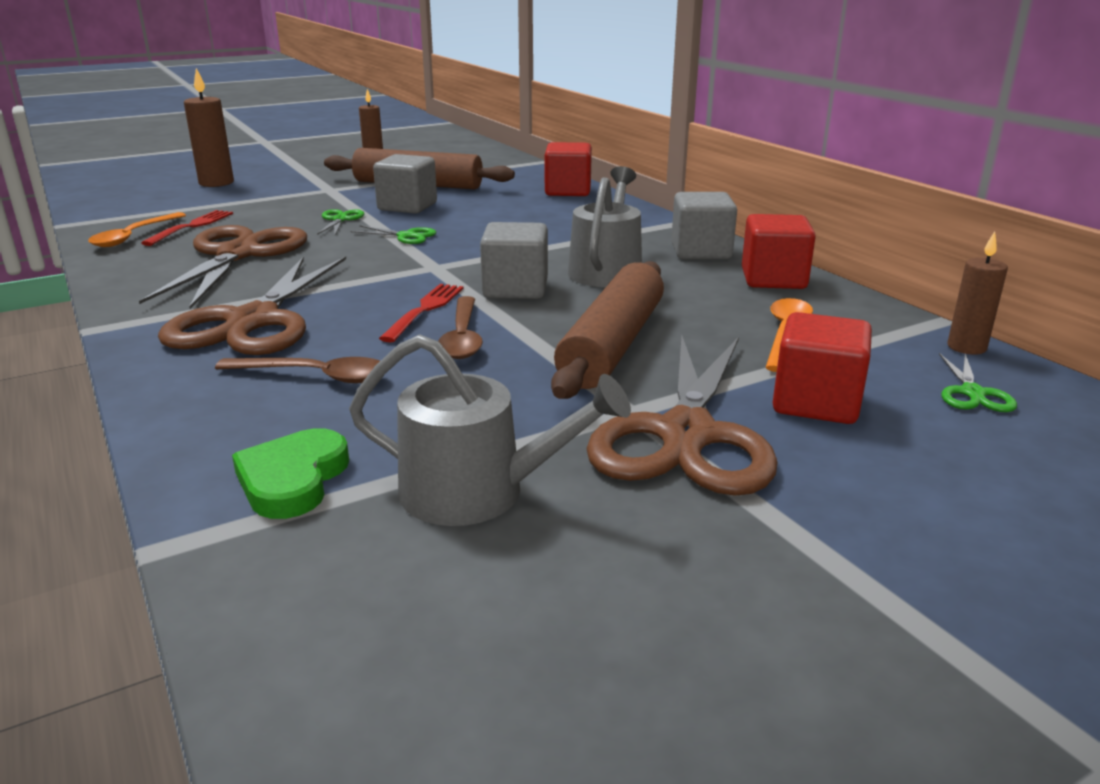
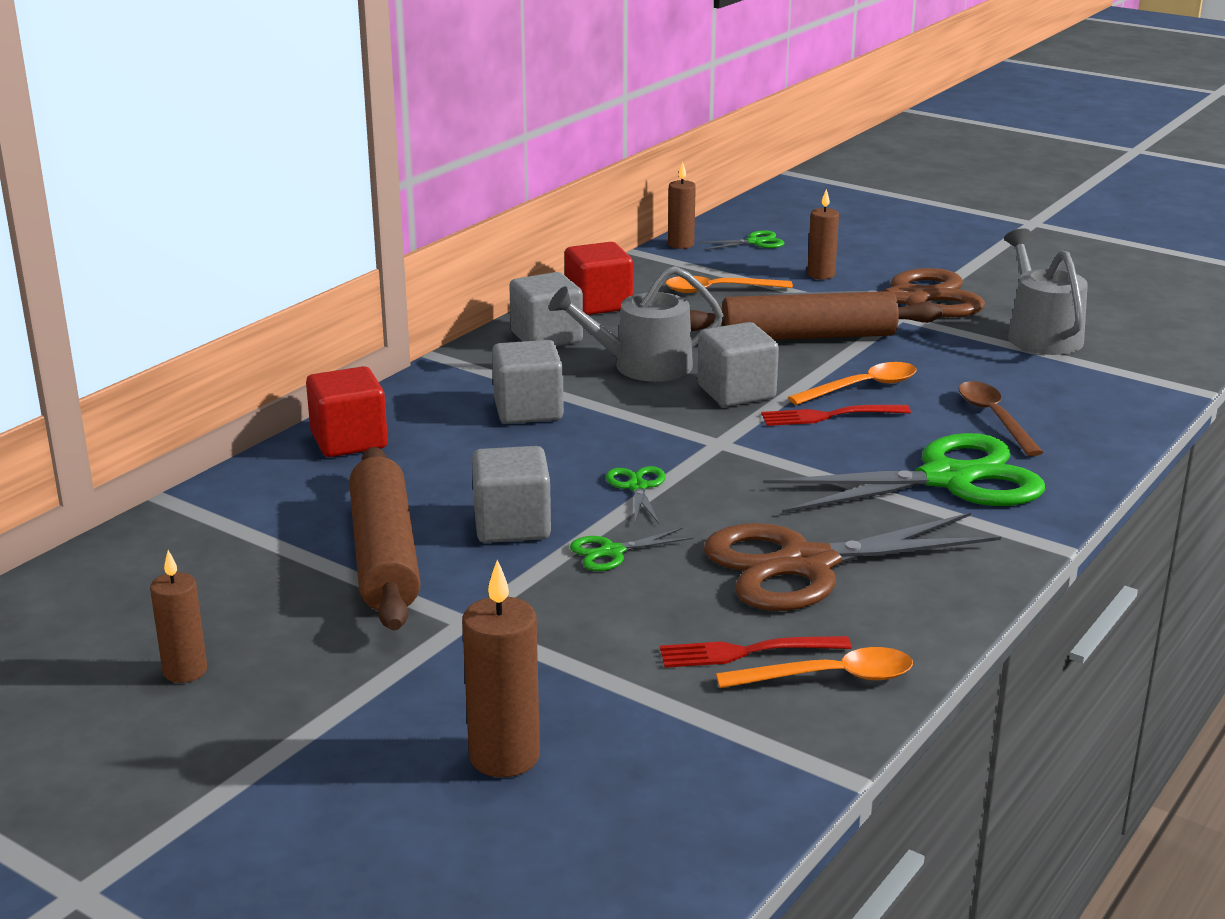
camera: 115 degrees left, 0 degrees up
(253, 321) = (947, 479): brown scissors -> green scissors
(293, 479) = (1105, 381): green heart -> none
(462, 337) = (862, 387): brown spoon -> orange spoon
(562, 229) = (528, 410): none -> grey cube
(816, 403) = (821, 275): red cube -> brown candle

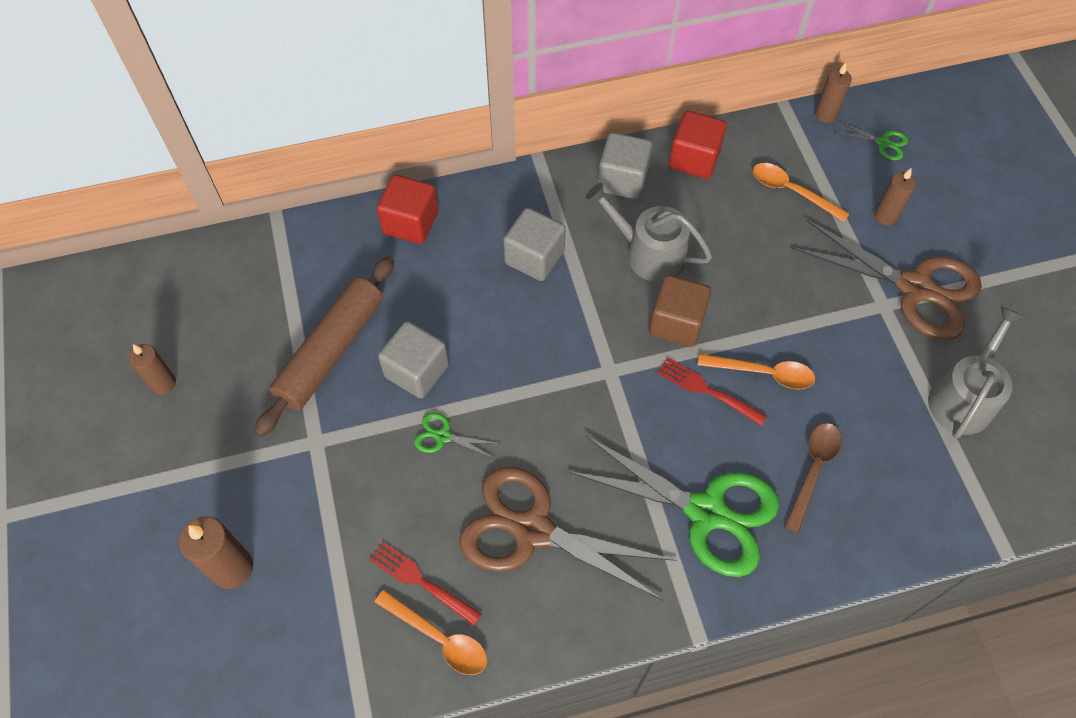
camera: 40 degrees right, 35 degrees up
(637, 487) = (517, 383): green scissors -> none
(736, 392) = (676, 323): grey cube -> brown cube
(808, 336) = (792, 289): brown rolling pin -> none

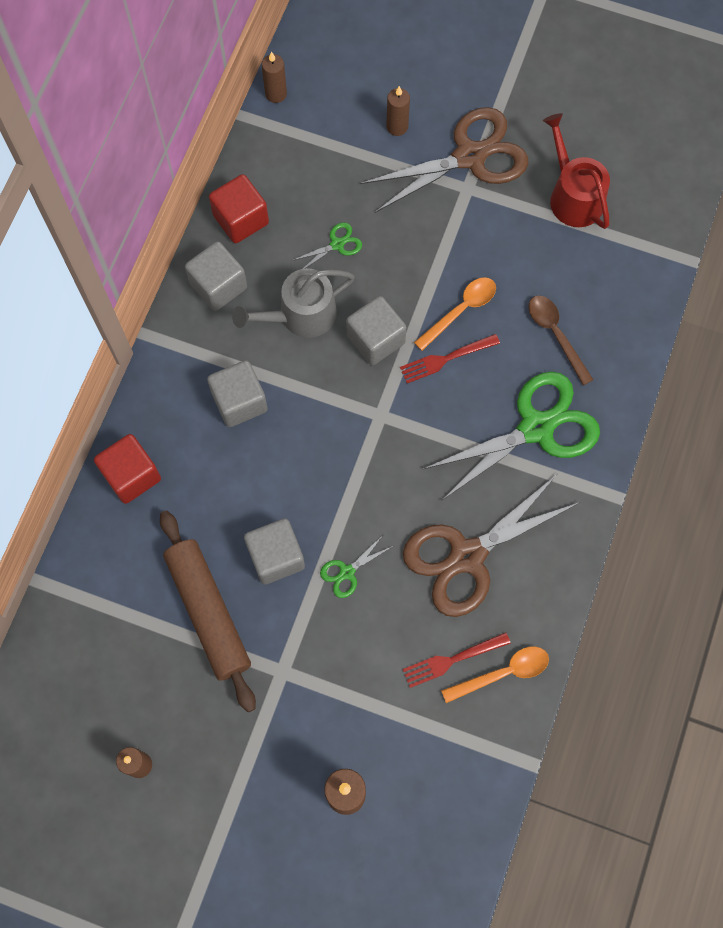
camera: 55 degrees left, 10 degrees up
(676, 323) = (375, 339): brown cube -> grey cube
(791, 191) = (326, 173): orange spoon -> none
(883, 143) = (333, 76): green scissors -> green scissors (337, 244)
(963, 397) = (573, 196): grey watering can -> red watering can

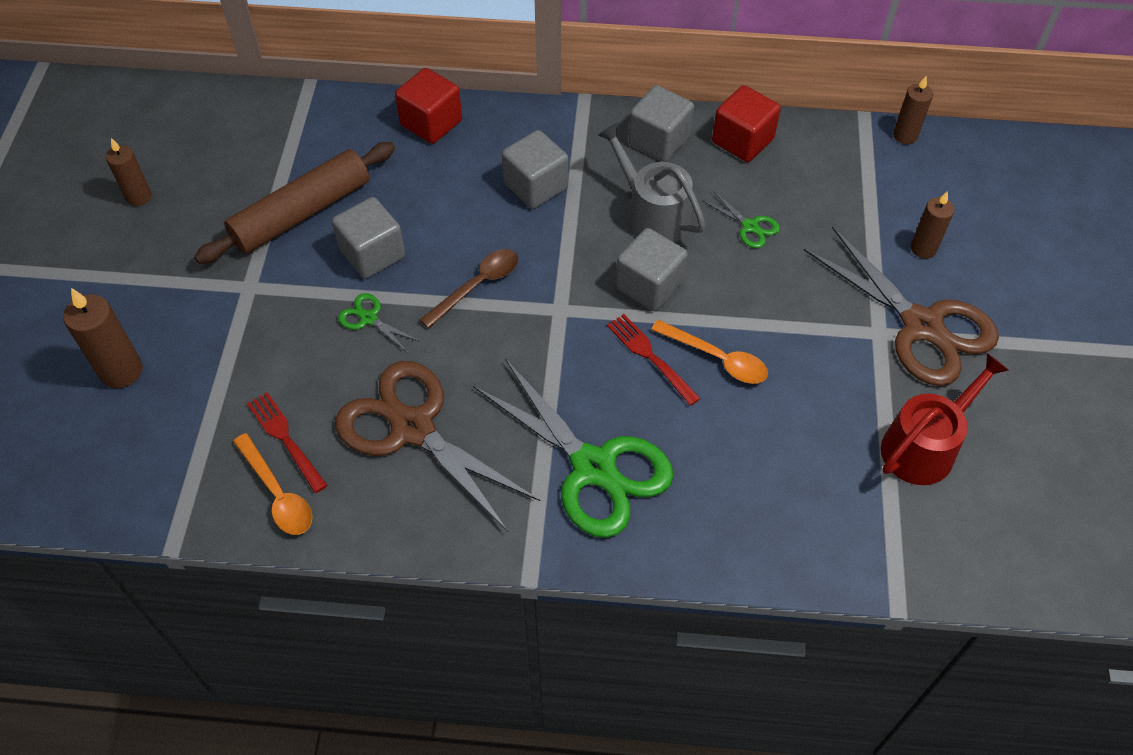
camera: 75 degrees right, 15 degrees down
(556, 335) = (724, 464): brown spoon -> brown spoon (477, 286)

